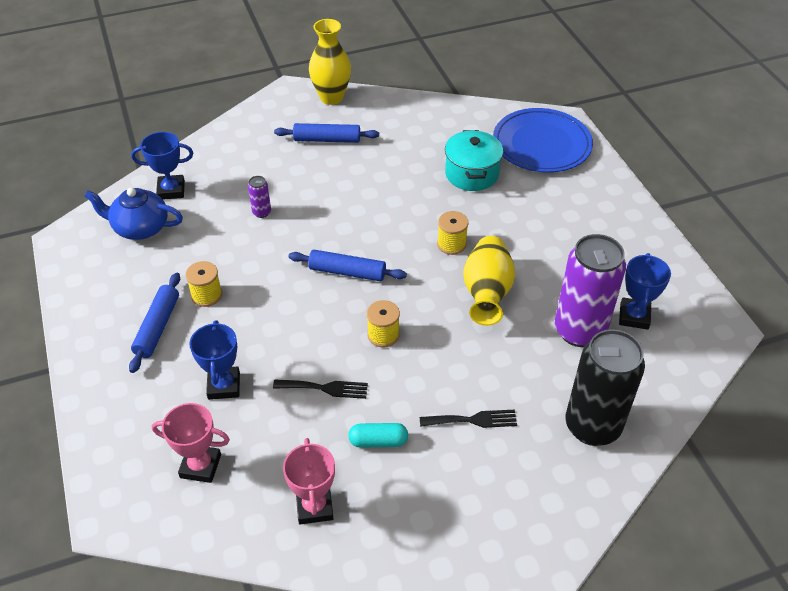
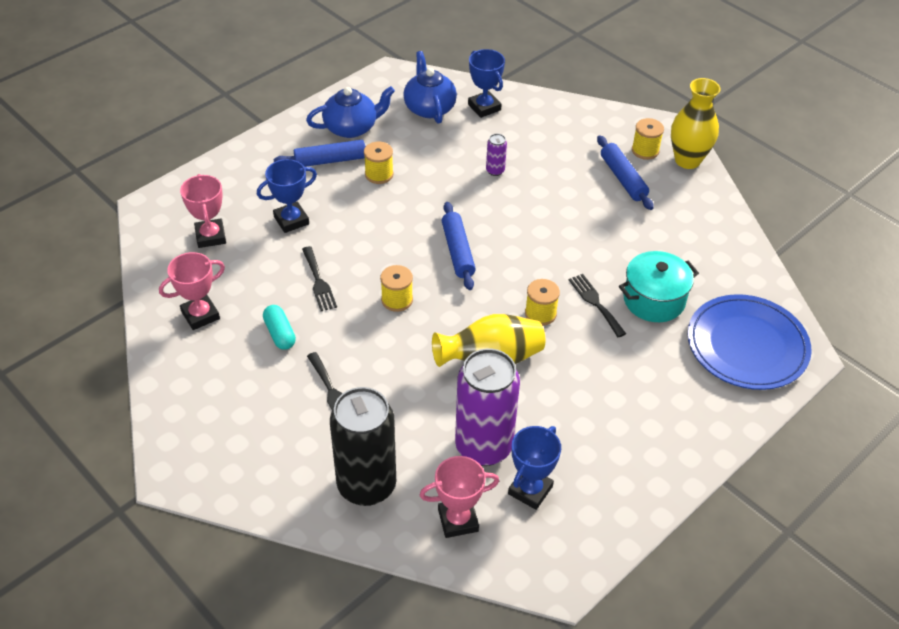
camera: 65 degrees right, 0 degrees up
(121, 295) = (351, 128): none -> blue teapot
(303, 115) = (645, 150): none -> yellow spool
(457, 207) = (595, 303): none -> black fork
(634, 316) = (530, 490): blue trophy -> blue trophy turned 45 degrees counterclockwise
(649, 373) = (458, 520): none -> pink trophy

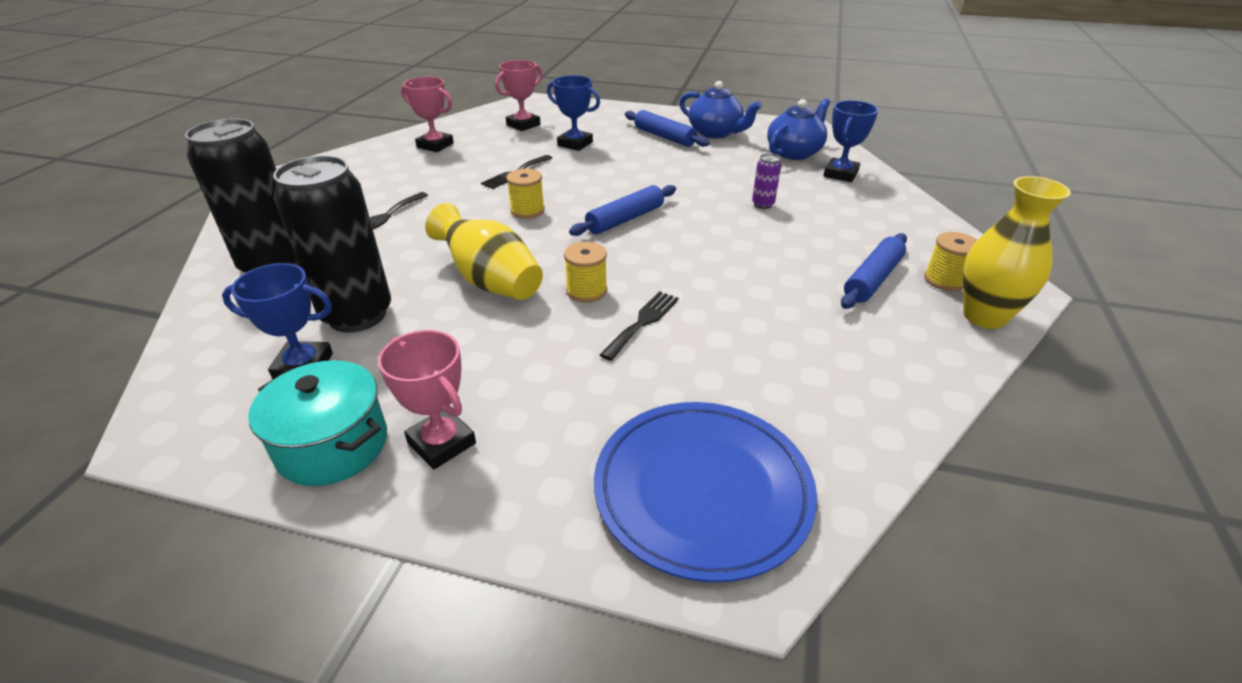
camera: 60 degrees right, 10 degrees down
(280, 334) = (439, 177): turquoise capsule -> none
(379, 174) = (676, 158): yellow spool -> none
(458, 520) = (241, 331): pink trophy -> pink trophy (441, 443)
(483, 447) = (357, 315): purple can -> black can
(654, 300) = (697, 366): turquoise pot -> turquoise pot (332, 445)

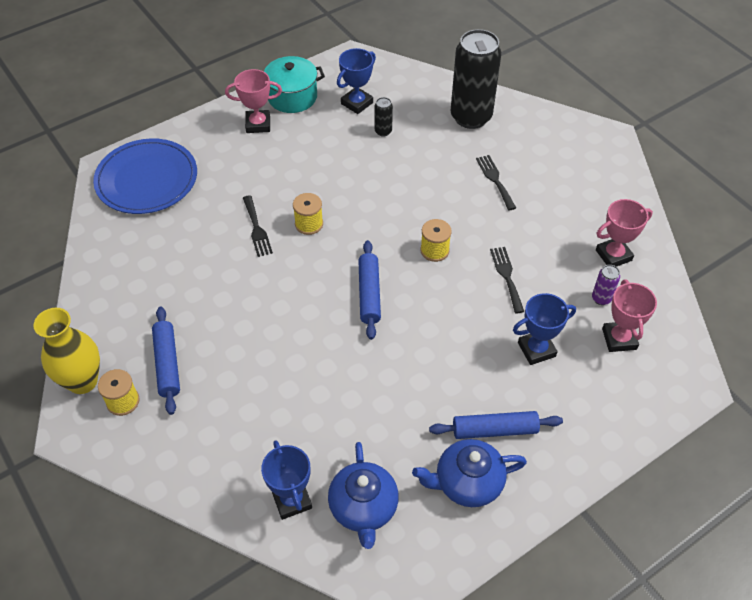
camera: 130 degrees right, 15 degrees up
(357, 315) = (383, 131): black can -> black can, size x0.41
(490, 281) = (362, 191): yellow vase -> none
(763, 204) = (306, 391): purple can -> purple can (601, 298)

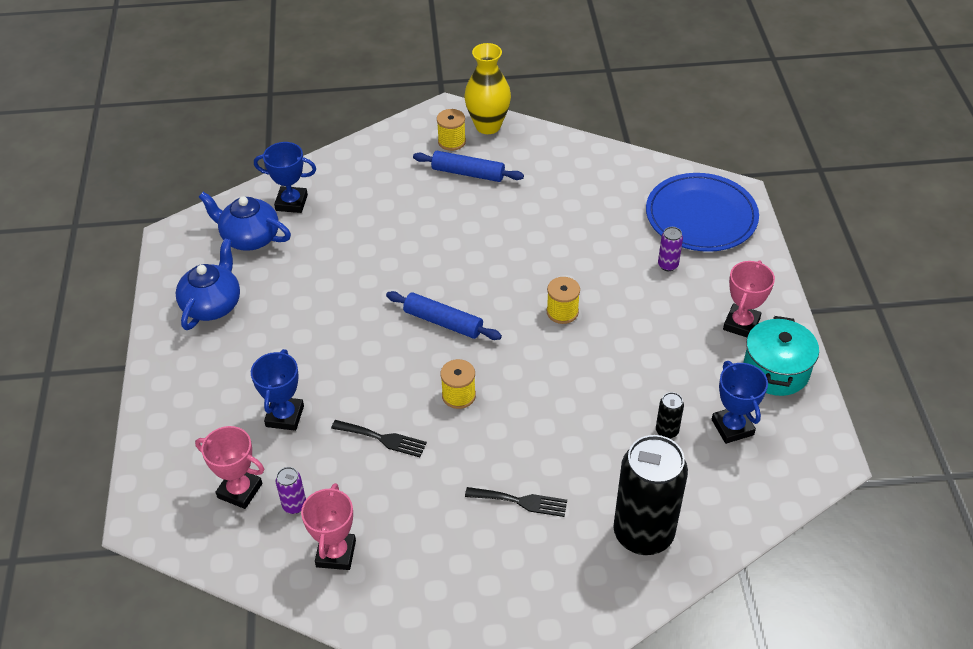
camera: 120 degrees right, 5 degrees down
(218, 181) = (668, 265): none -> purple can
(257, 229) = (582, 272): black fork -> none
(494, 430) = (238, 344): blue rolling pin -> none

